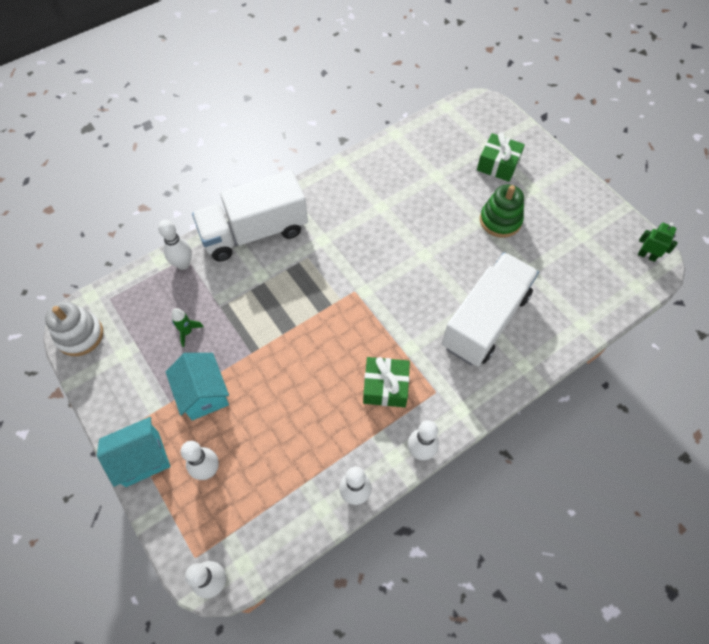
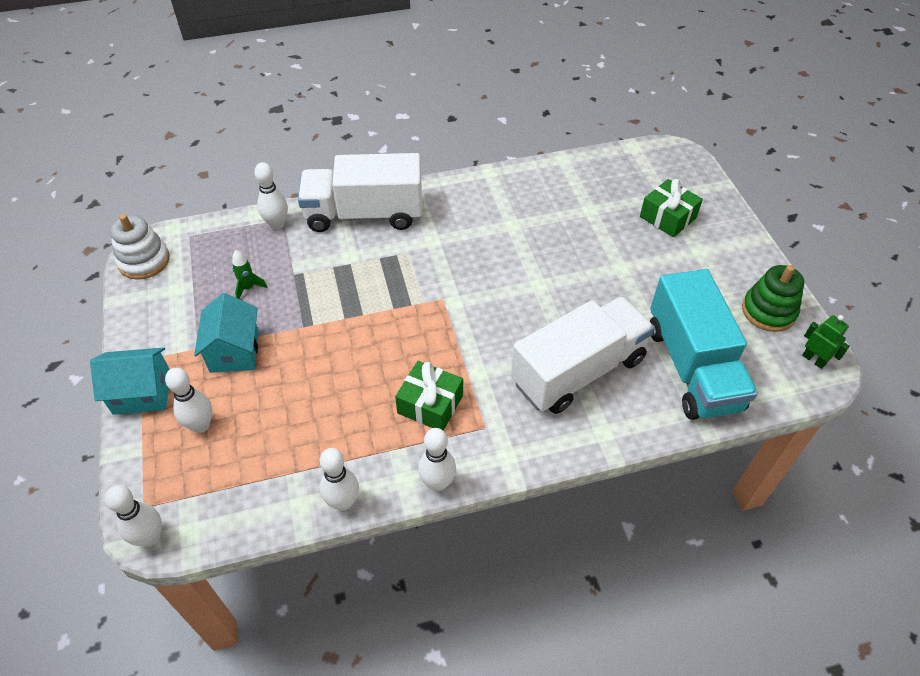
camera: 20 degrees right, 10 degrees down
(500, 220) = (644, 274): green stacking toy -> green stacking toy (768, 311)
(566, 289) = (692, 367): none -> turquoise truck

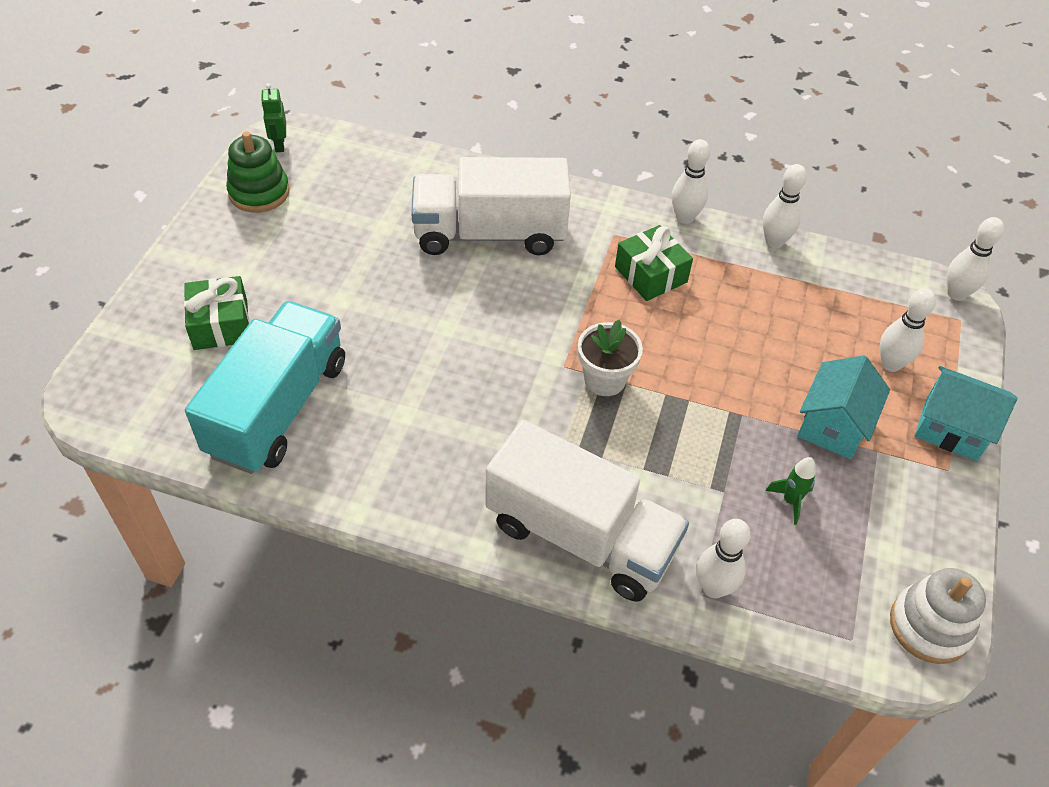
camera: 150 degrees left, 0 degrees up
(409, 303) = (605, 379): none -> white flower pot
(692, 367) = (386, 188): turquoise truck -> turquoise truck (278, 408)

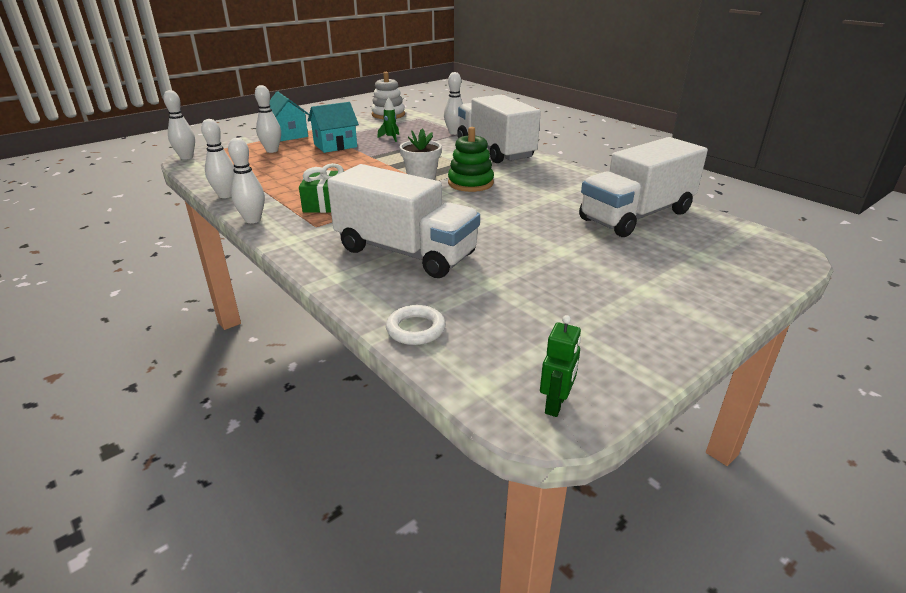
camera: 145 degrees left, 20 degrees down
(220, 325) = (672, 263): green gift -> none
(259, 192) = (605, 353): green stacking toy -> green stacking toy (470, 183)
(278, 408) = (636, 216): turquoise truck -> white truck
(407, 161) = (416, 329): none -> white ring

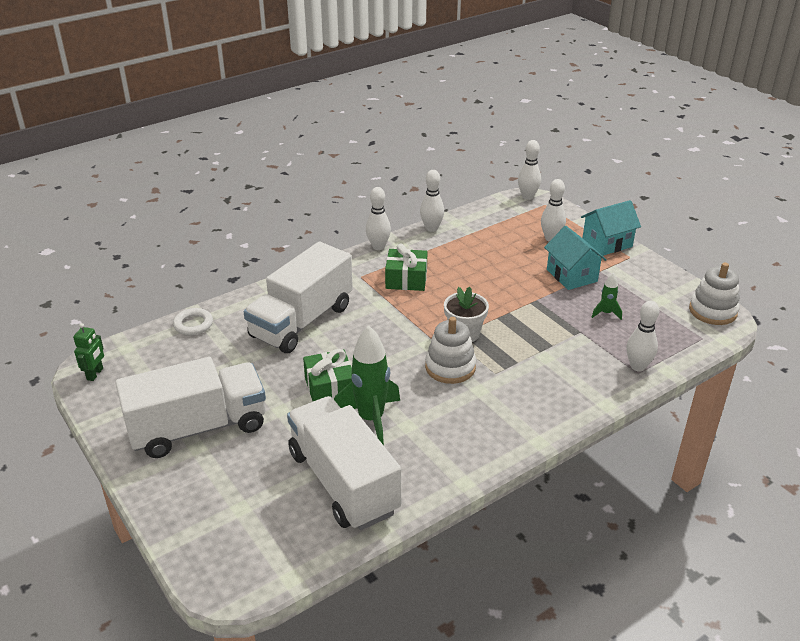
camera: 95 degrees right, 5 degrees up
(470, 183) = (450, 367): green stacking toy -> white stacking toy
(495, 150) = (564, 397): white truck -> white truck (198, 428)
(517, 229) = (330, 388): none -> green gift
(553, 209) = (371, 419): none -> green rocket
(555, 404) = (95, 374): green robot -> green robot turned 105 degrees counterclockwise

